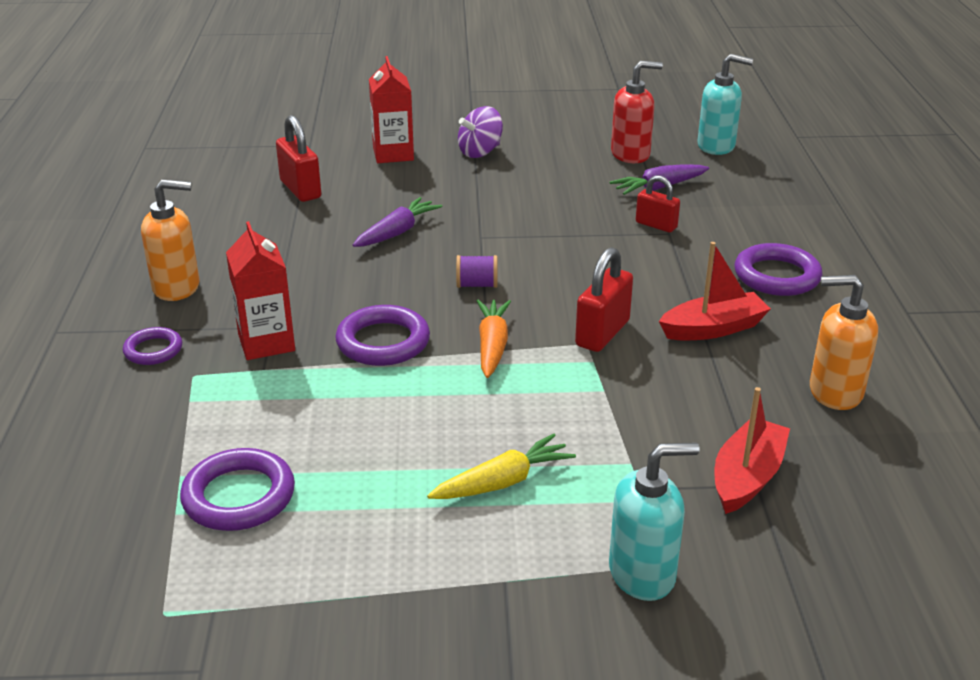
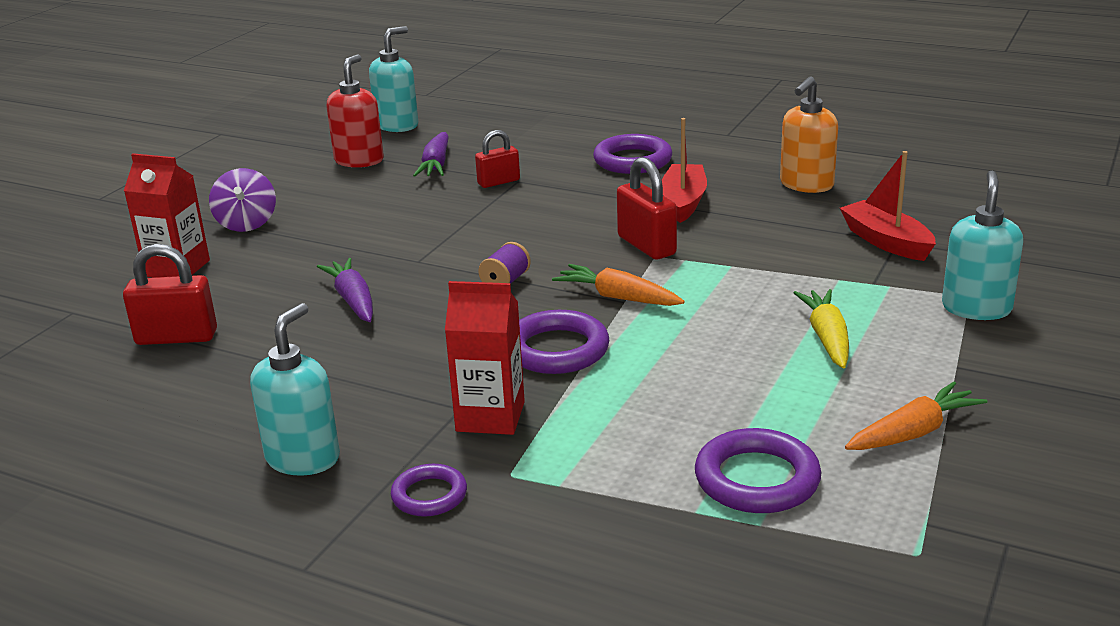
camera: 60 degrees left, 5 degrees down
(177, 287) = (303, 458): orange soap dispenser -> turquoise soap dispenser
(359, 574) = (913, 432): none -> orange carrot

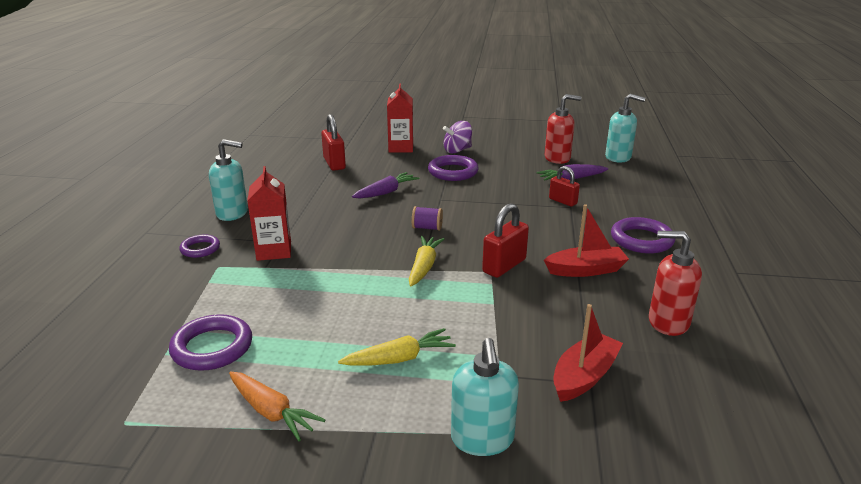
camera: 70 degrees right, 0 degrees up
(557, 349) = (350, 257): purple ring -> purple ring (453, 172)
(618, 297) = (424, 267): orange carrot -> yellow carrot
(806, 185) = (668, 322): orange soap dispenser -> red soap dispenser
(976, 308) = (482, 439): turquoise soap dispenser -> turquoise soap dispenser turned 90 degrees clockwise

